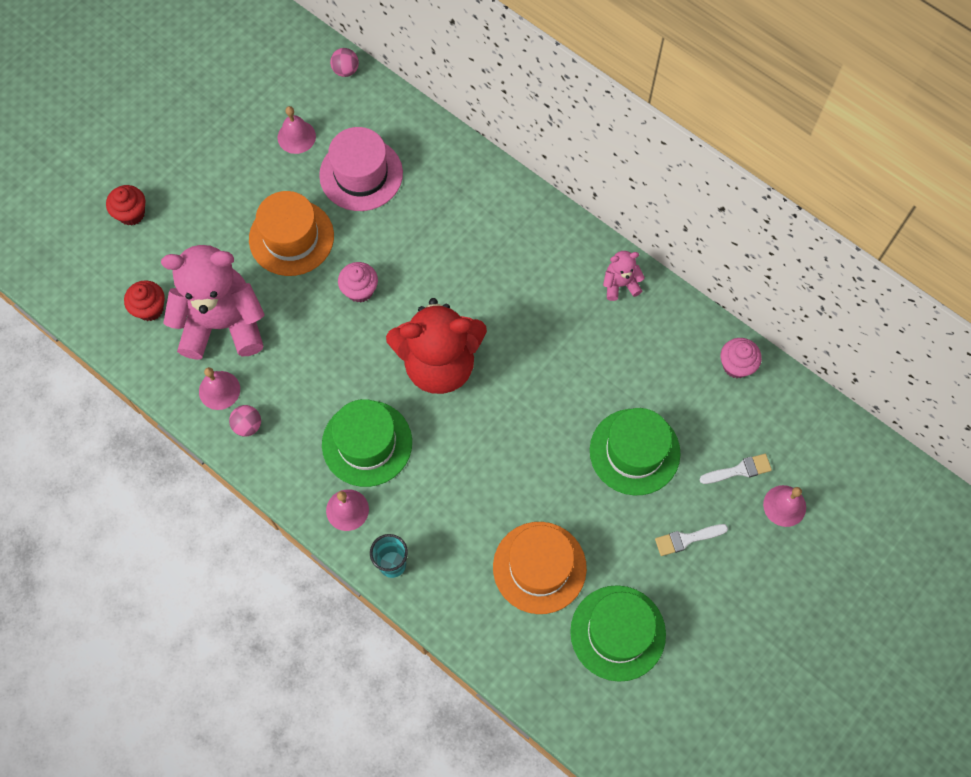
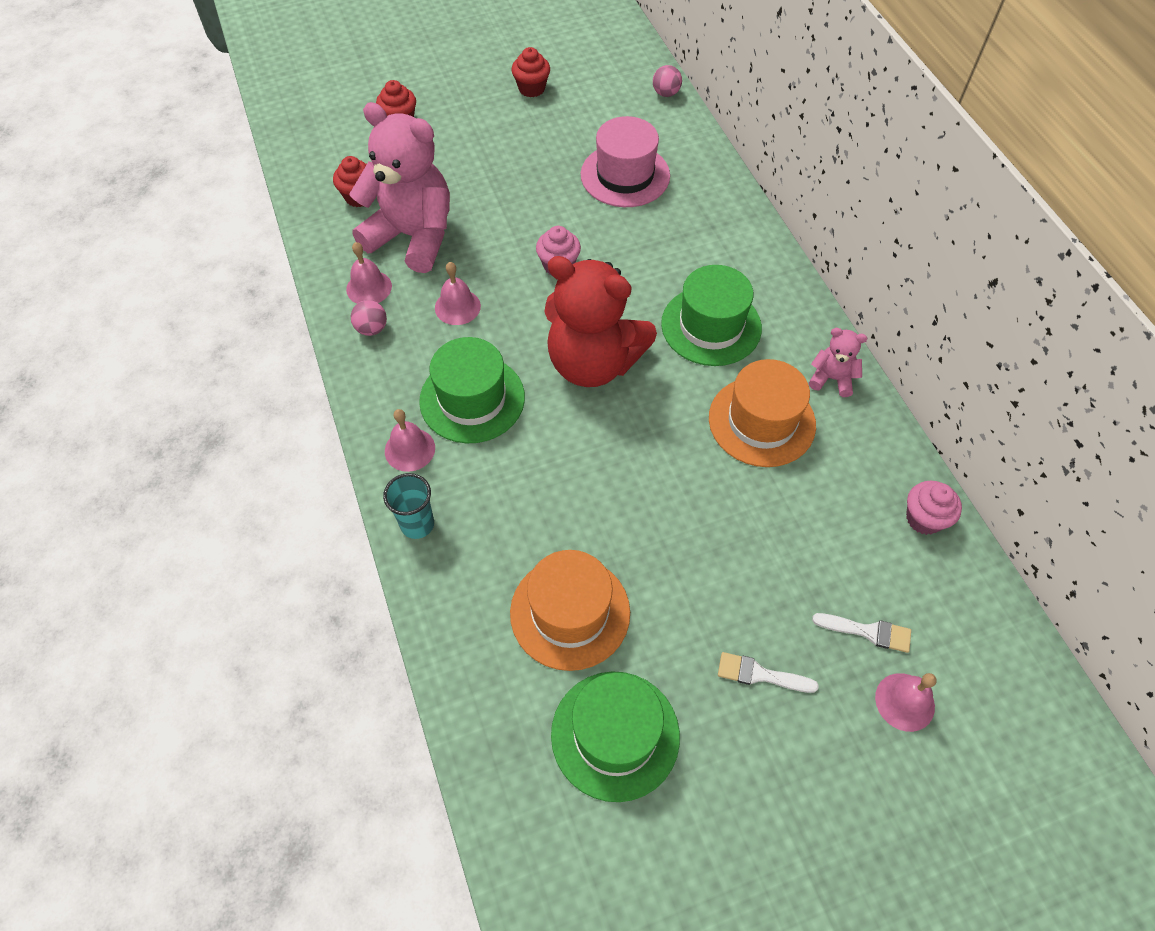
camera: 30 degrees right, 10 degrees down
(226, 121) = (531, 88): none -> red cupcake
(291, 237) = (525, 197): orange hat -> orange hat (761, 421)
(296, 137) = (586, 124): pink bell -> pink bell (457, 307)
(634, 451) = (752, 548): green hat -> green hat (711, 326)

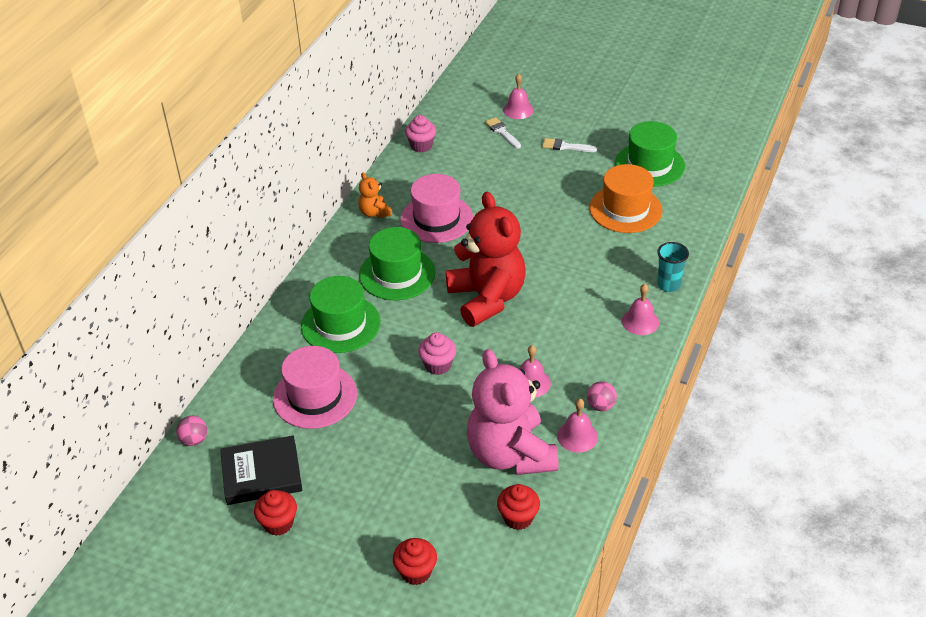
camera: 135 degrees left, 15 degrees down
(472, 399) = (578, 324): green hat -> green hat (340, 324)
(586, 105) = (262, 474): none -> black book
(760, 674) = (565, 146): white brush -> white brush turned 135 degrees clockwise
(761, 421) = (436, 219): orange hat -> pink hat
(832, 379) = (374, 213): pink teddy bear -> orange teddy bear

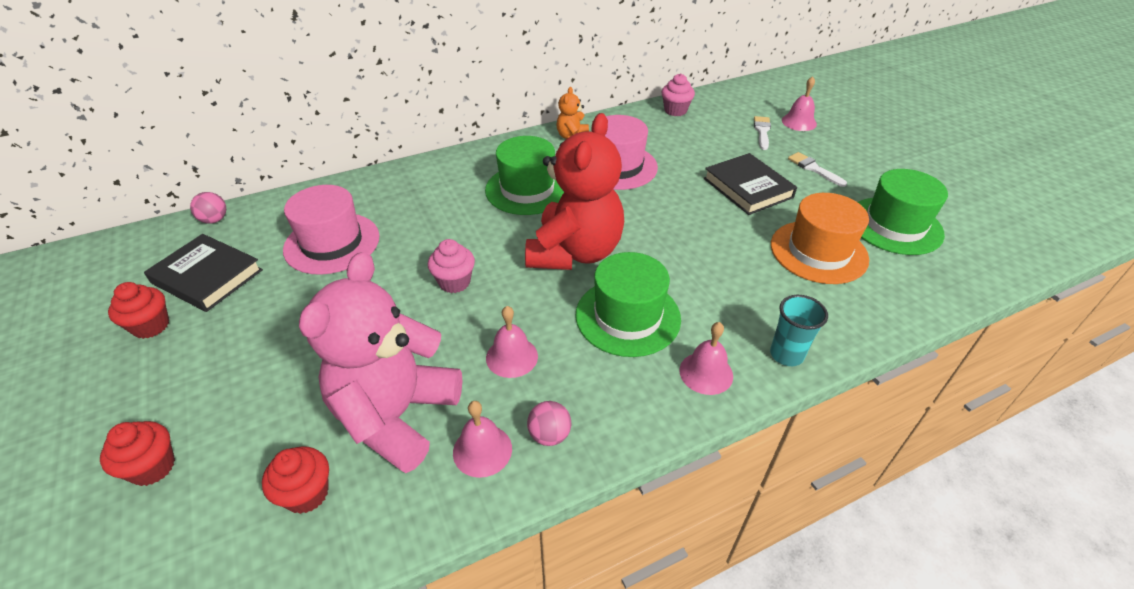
camera: 40 degrees right, 0 degrees up
(340, 324) = (431, 201): green hat -> green hat (628, 316)
(540, 186) = (748, 188): none -> black book

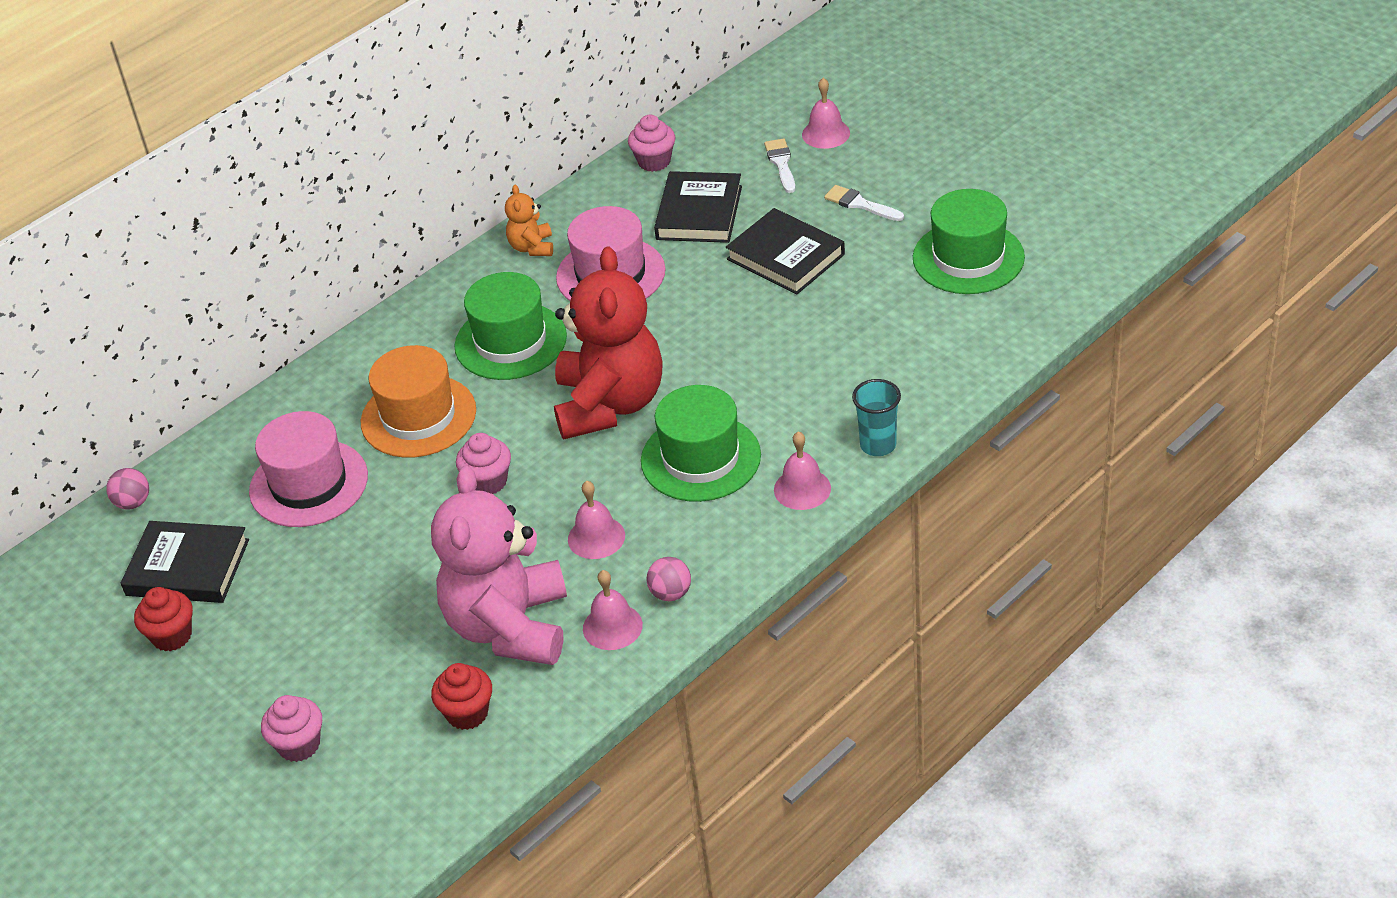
camera: 15 degrees left, 0 degrees up
(153, 467) = (299, 745): red cupcake -> pink cupcake
(694, 146) = (699, 213): none -> black book
(818, 252) = (888, 318): orange hat -> orange hat (418, 416)

